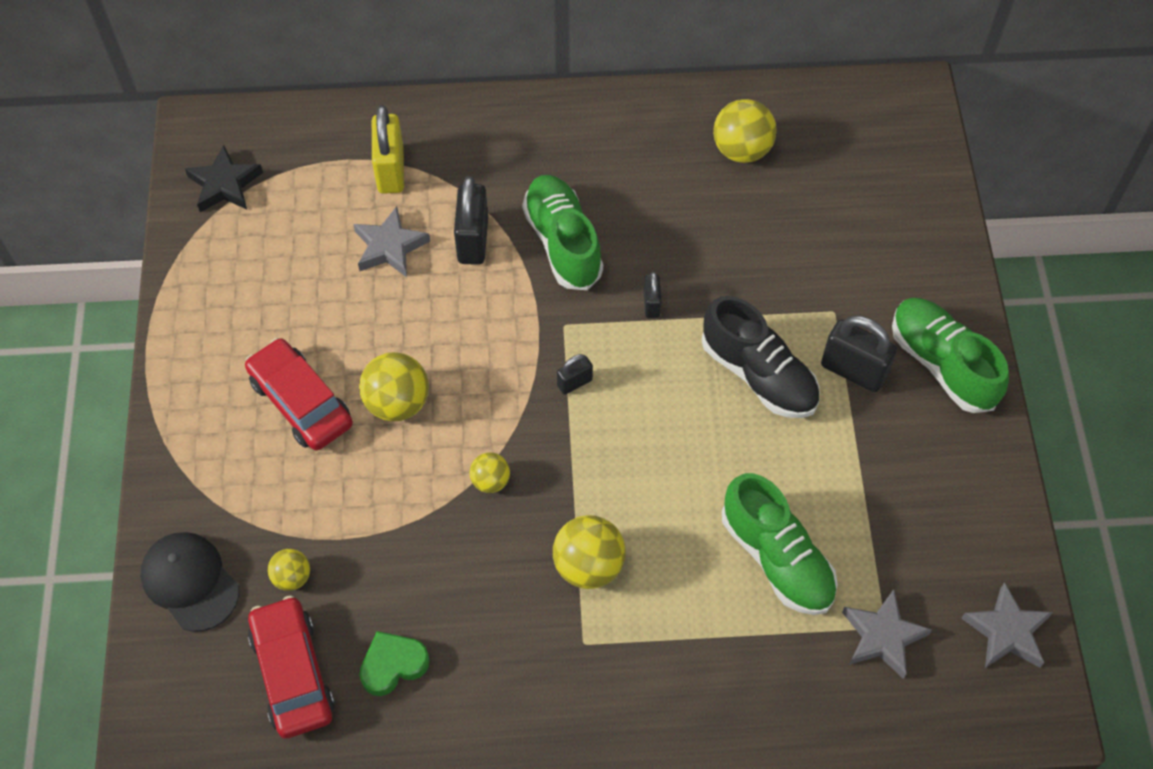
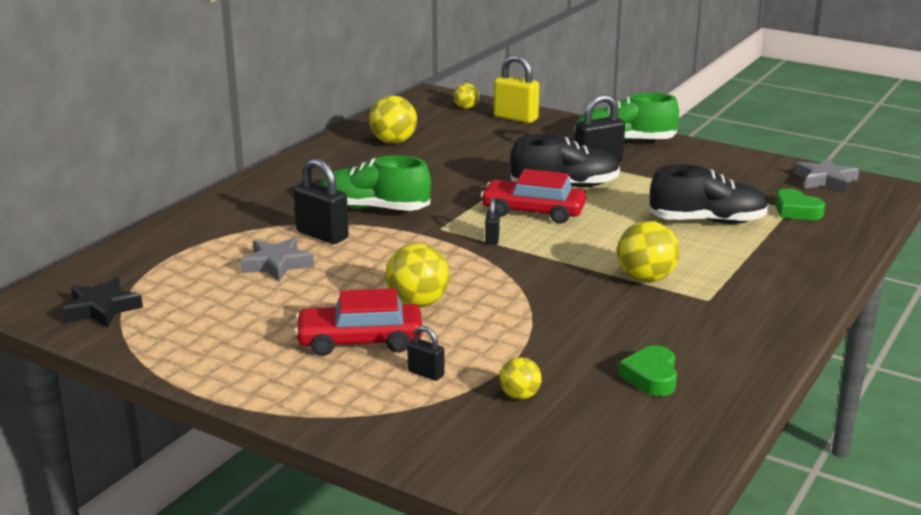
camera: 55 degrees left, 35 degrees down
(190, 582) = (465, 447): black cap -> none
(293, 673) = (612, 424): red car -> red car (533, 211)
(390, 170) = (211, 244): yellow padlock -> yellow padlock (515, 118)
(490, 481) = (533, 290): yellow ball -> yellow ball (466, 108)
(651, 304) = (466, 198): black padlock -> black padlock (426, 373)
(777, 558) = (707, 221): green shoe -> black shoe
(882, 636) = (796, 211): grey star -> green heart

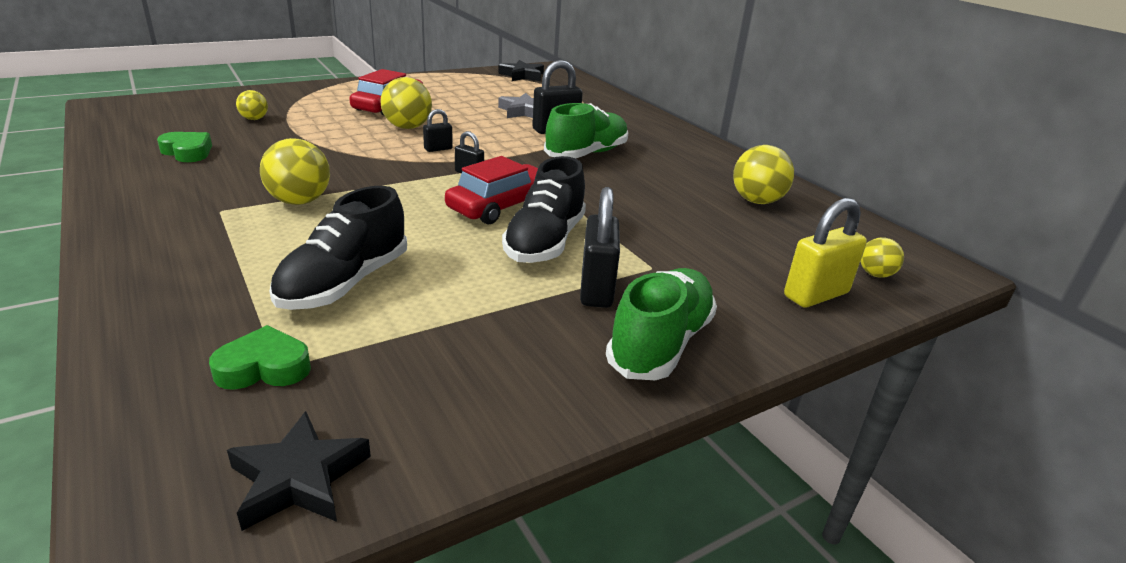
camera: 115 degrees right, 5 degrees up
(426, 373) = (324, 109): black padlock -> black padlock (438, 149)
(825, 180) = (299, 478): grey star -> black star

